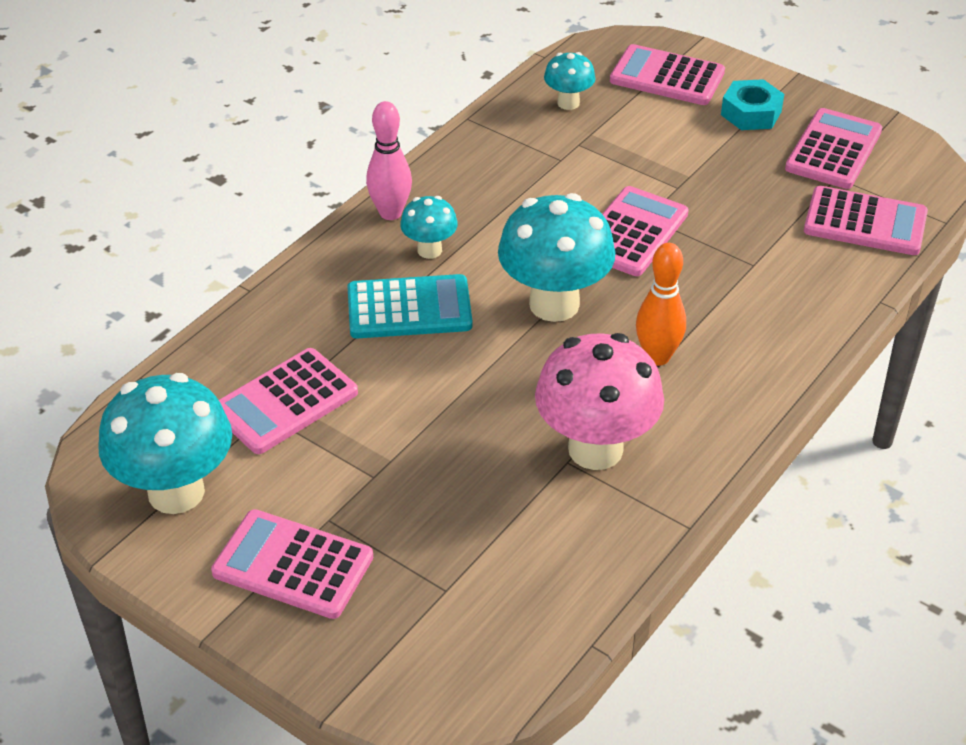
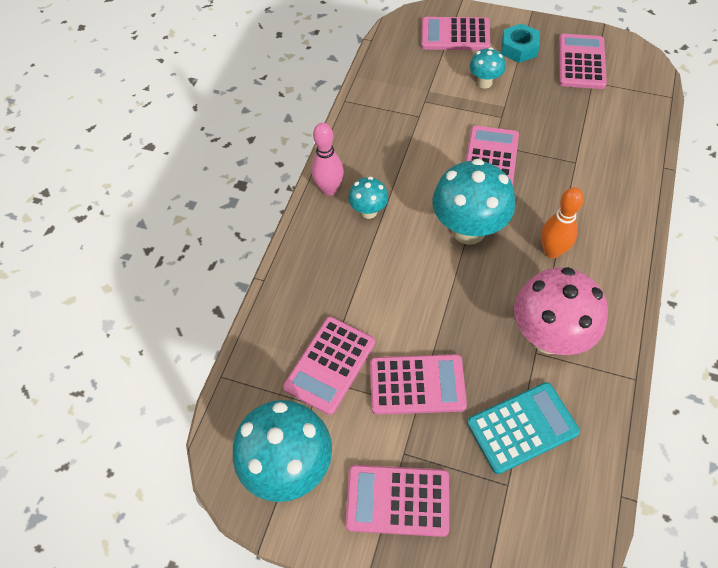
camera: 15 degrees left, 15 degrees up
(409, 308) = (377, 262): turquoise calculator -> turquoise calculator (522, 427)
(568, 103) = (403, 71): turquoise mushroom -> turquoise mushroom (484, 83)
(865, 222) = (626, 111): pink calculator -> pink calculator (417, 385)

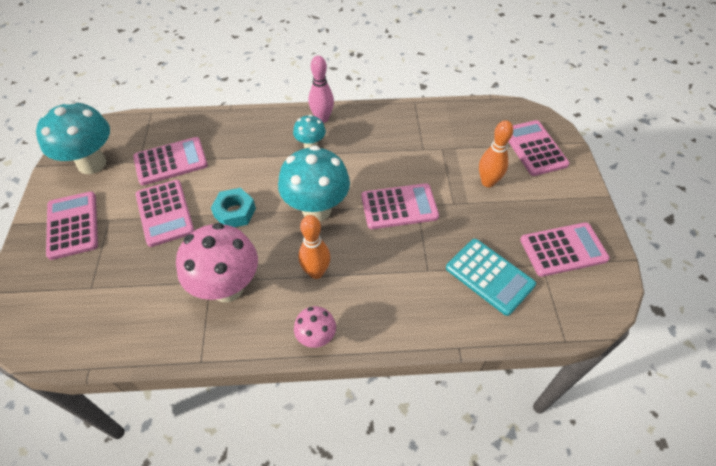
camera: 65 degrees right, 5 degrees down
(330, 365) = (171, 161): pink calculator -> pink calculator turned 150 degrees clockwise
(484, 83) = (488, 182): turquoise mushroom -> orange bowling pin
(519, 48) = (548, 197): turquoise nut -> turquoise nut (235, 212)
(522, 427) = (140, 286): turquoise calculator -> turquoise calculator (489, 276)
(630, 270) = (316, 338): none -> pink mushroom

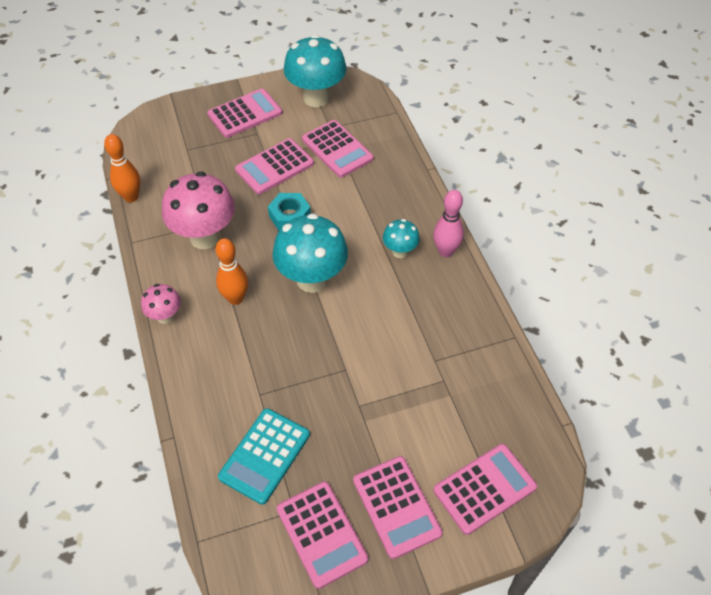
camera: 75 degrees right, 0 degrees up
(399, 207) = (337, 352): pink calculator -> pink calculator (396, 506)
(488, 182) = (404, 438): orange bowling pin -> orange bowling pin (131, 197)

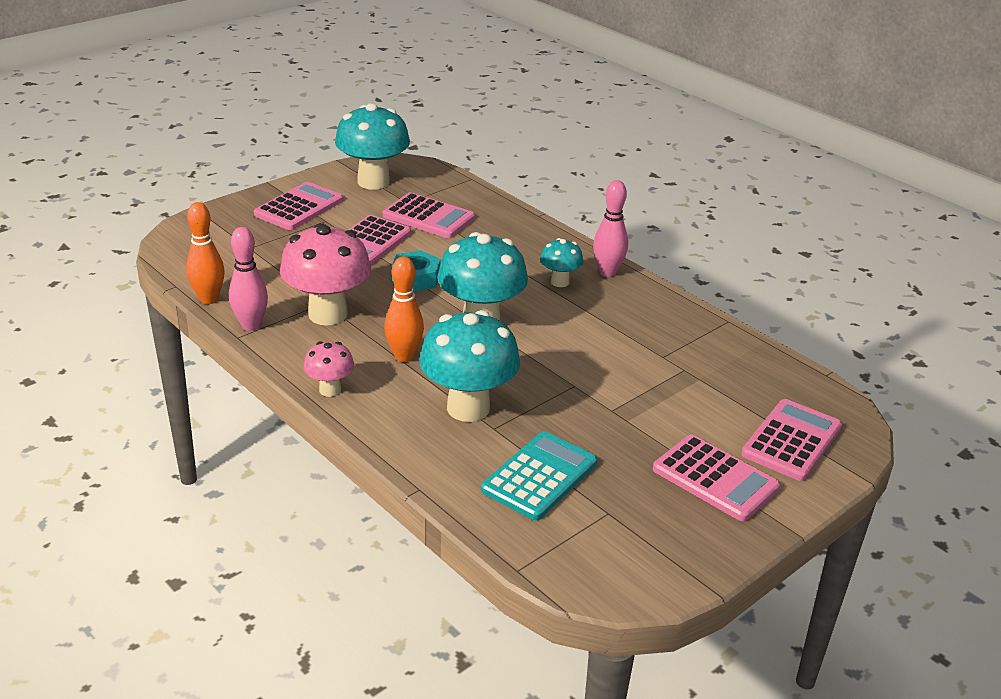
camera: 25 degrees left, 20 degrees down
(146, 233) = (251, 325): none -> pink bowling pin
(252, 367) = (468, 408): none -> turquoise mushroom
(265, 456) = (539, 476): turquoise calculator -> turquoise calculator turned 150 degrees counterclockwise
(321, 534) = (653, 523): pink calculator -> none

